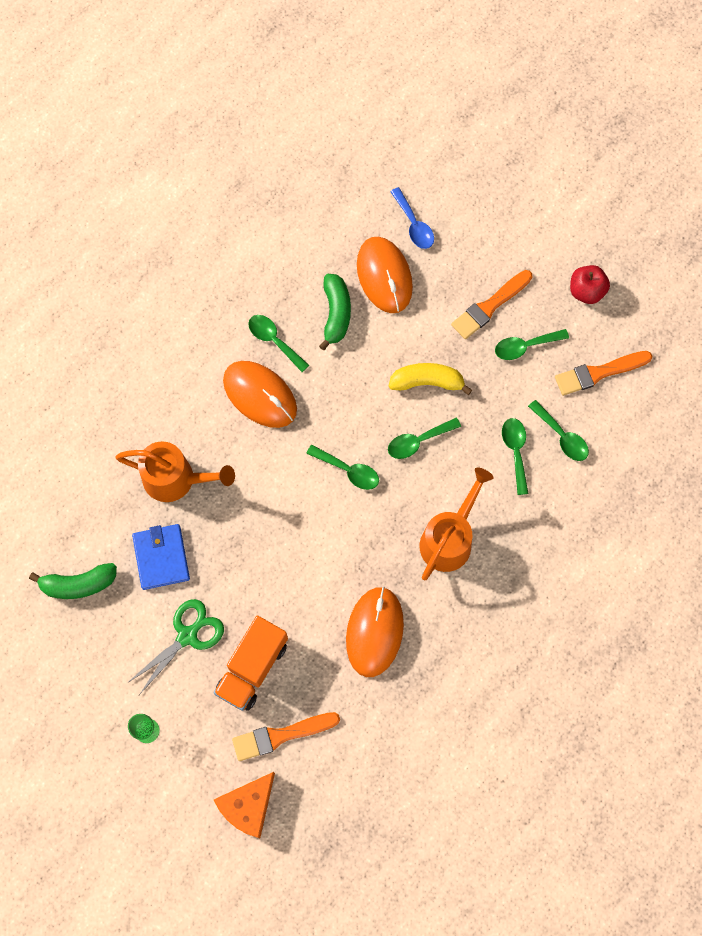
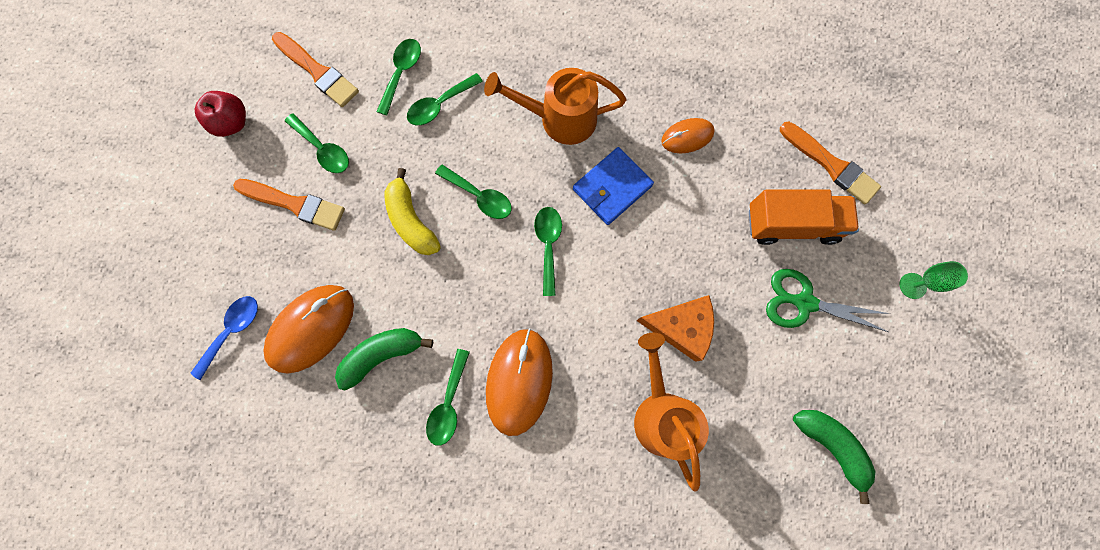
camera: 120 degrees left, 5 degrees up
(161, 557) = (749, 377): blue wallet -> blue wallet (612, 187)
(248, 806) = (907, 158): orange cheese -> orange cheese (680, 327)
(374, 632) = (687, 137): orange mouse -> orange mouse, size x0.57

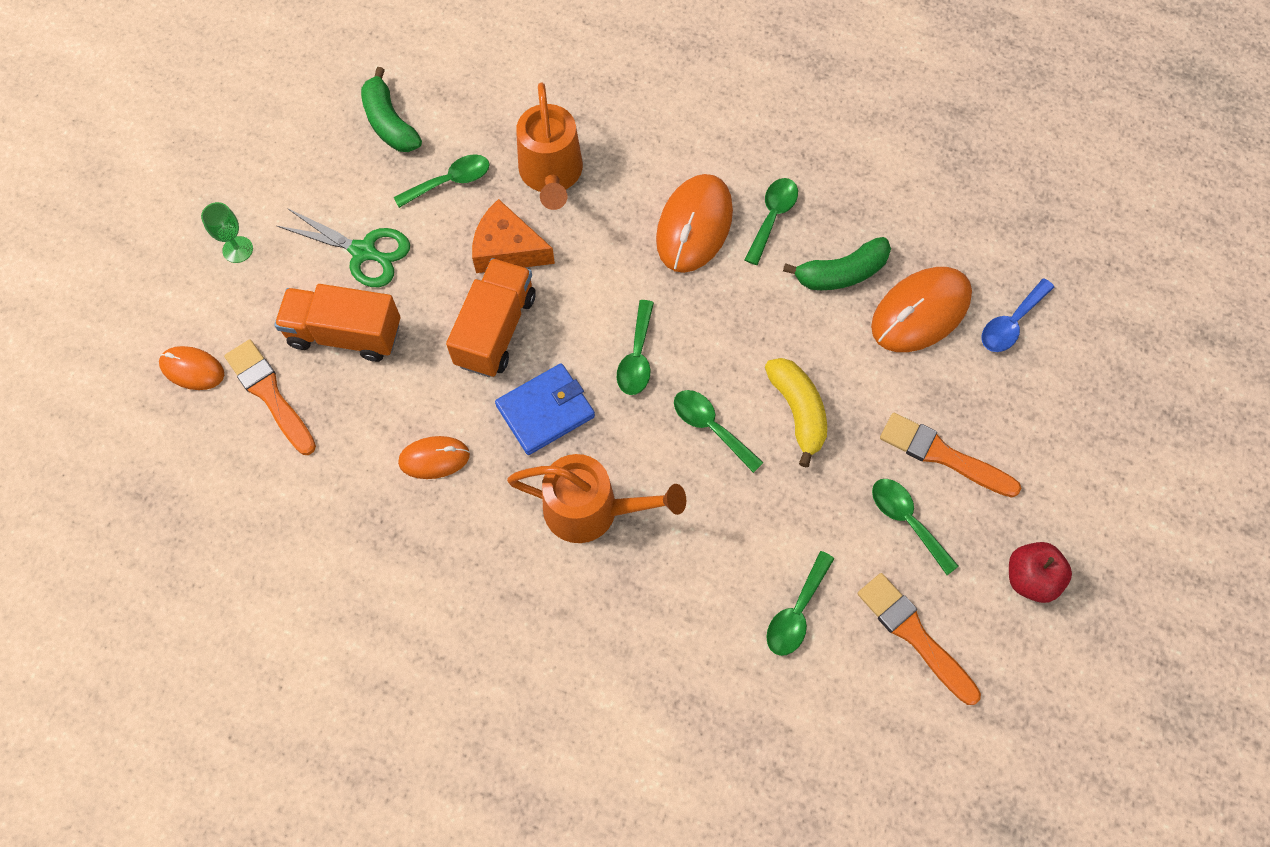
camera: 170 degrees left, 10 degrees down
(439, 105) = (748, 556): green spoon -> green spoon (450, 181)
(670, 249) = (496, 330): none -> orange truck
(900, 174) = (192, 369): none -> orange mouse

